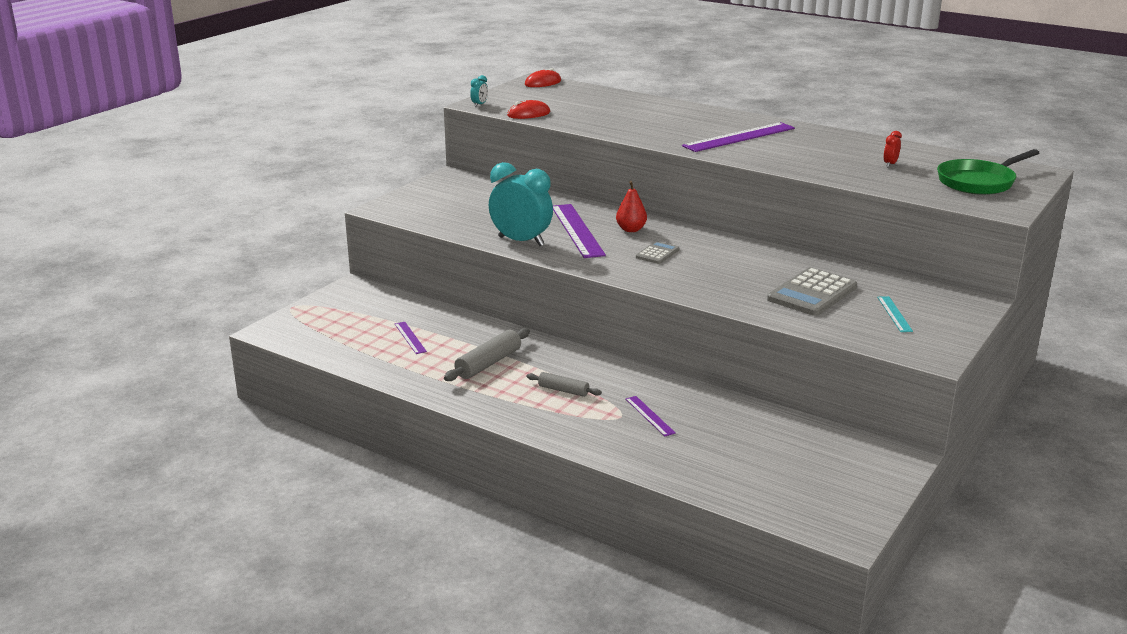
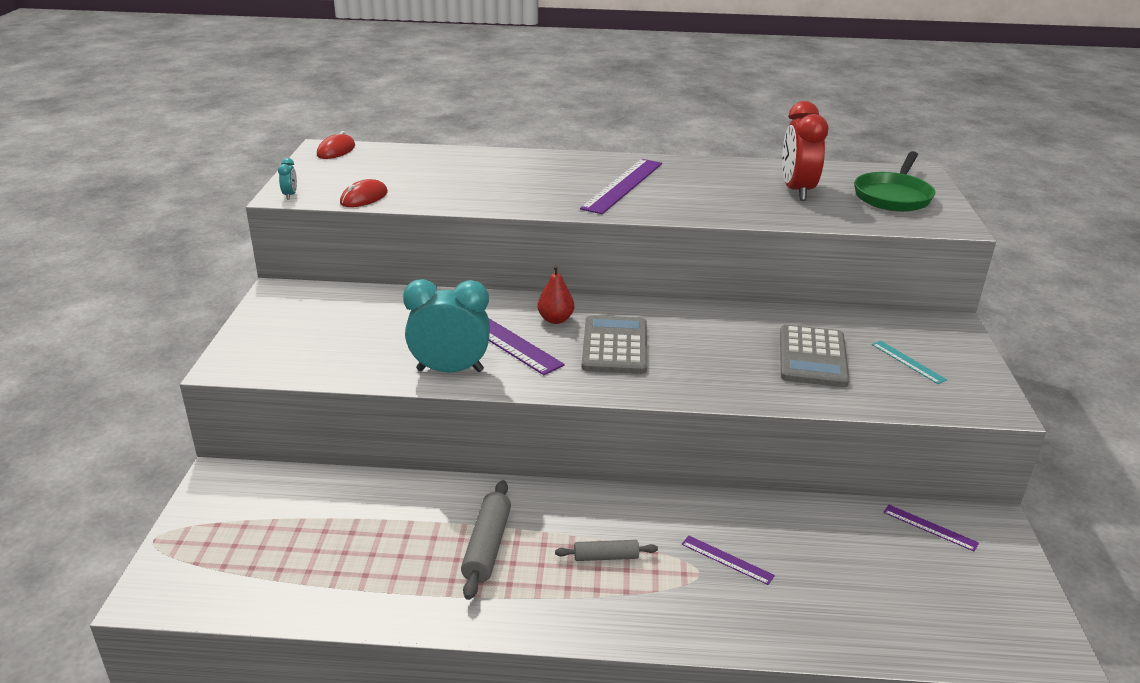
camera: 30 degrees left, 5 degrees up
(410, 337) = (357, 538): purple ruler -> purple ruler (930, 527)
(657, 253) = (614, 346): grey calculator -> grey calculator, size x1.87
(890, 164) = (797, 191): red clock -> red clock, size x2.43

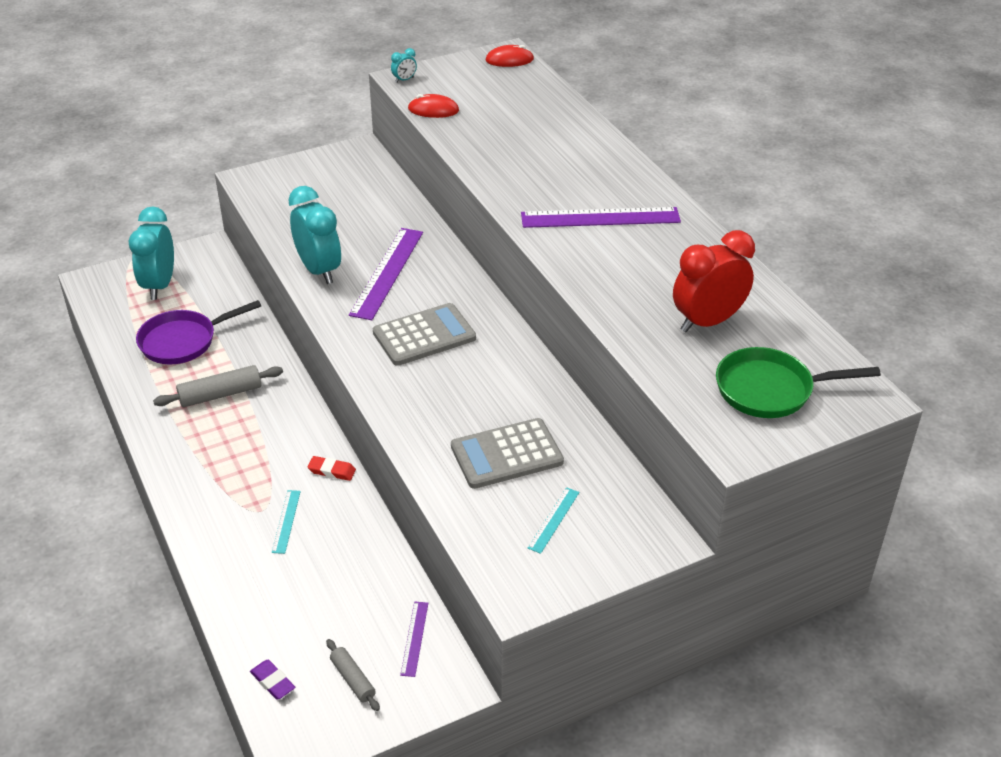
camera: 60 degrees right, 10 degrees up
(236, 536) = (159, 285): none -> turquoise clock
(363, 548) = (183, 341): none -> purple pan
(555, 319) = (439, 290): red pear -> none
(606, 557) = (247, 456): grey rolling pin -> grey rolling pin (353, 679)
(673, 505) = (332, 471): none -> red eraser
(727, 559) = (286, 521): purple ruler -> turquoise ruler
(956, 642) = (273, 682): none -> purple eraser

